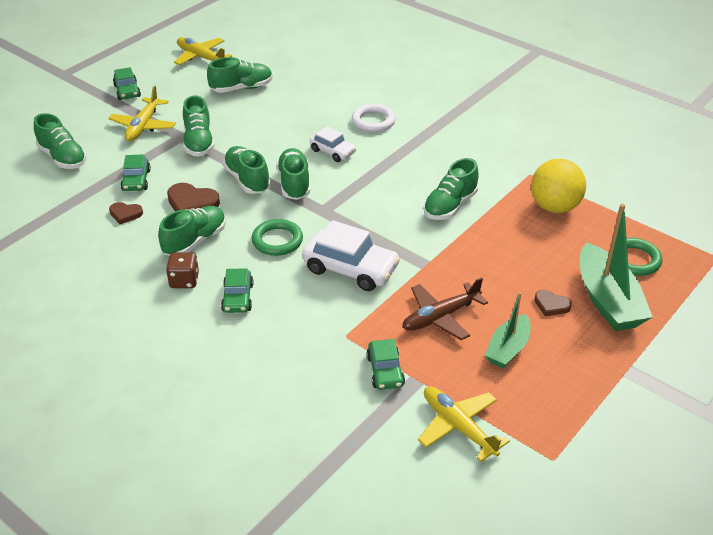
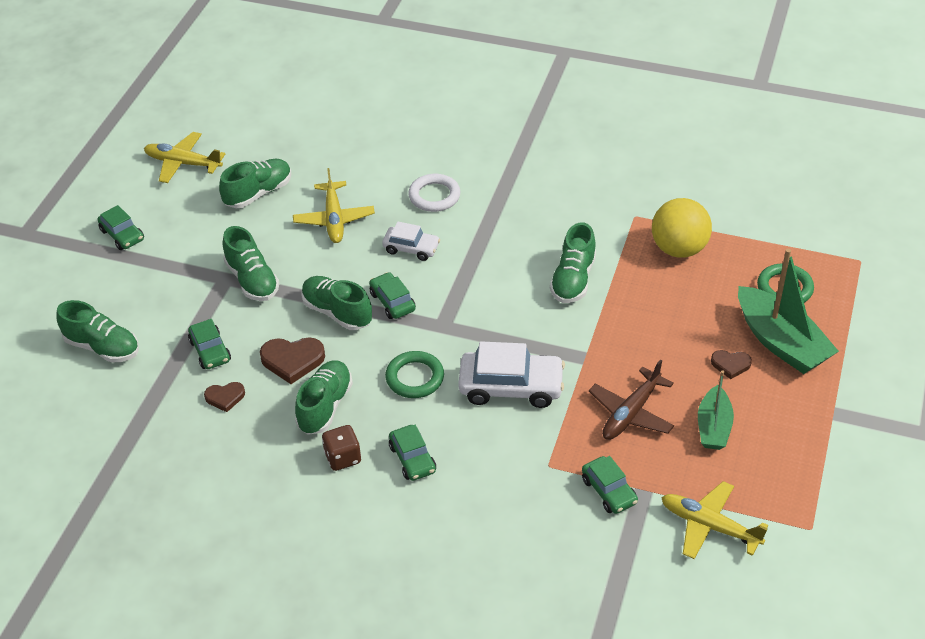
camera: 20 degrees left, 5 degrees up
(143, 126) = (172, 277): yellow plane -> yellow plane (334, 219)
(294, 183) = (392, 302): green shoe -> green car

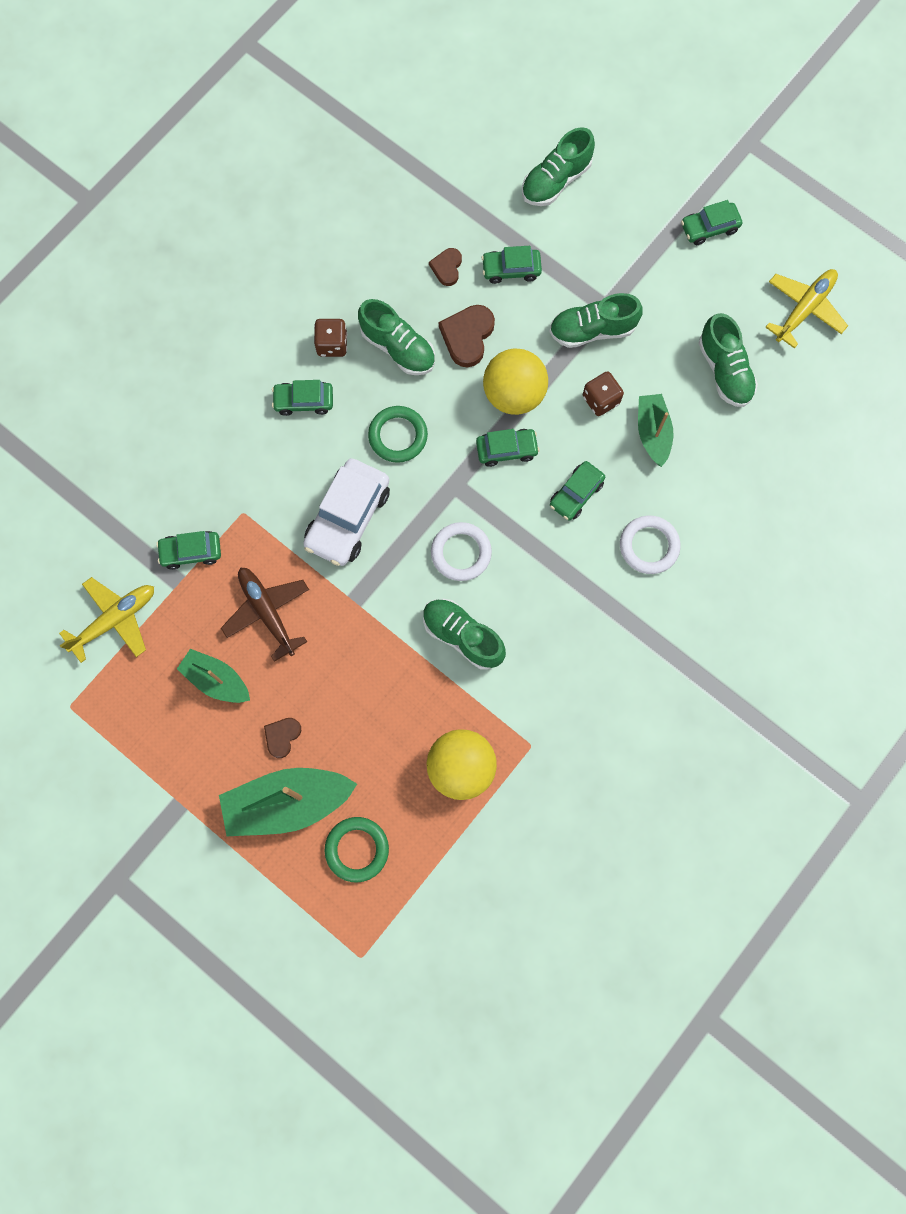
camera: 110 degrees right, 30 degrees up
(318, 257) = (601, 400): none -> brown dice
(334, 219) = (652, 433): yellow plane -> green boat
(337, 312) = (514, 394): green shoe -> yellow ball
(411, 248) = (576, 494): white car -> green car
(502, 302) = (461, 553): none -> white ring

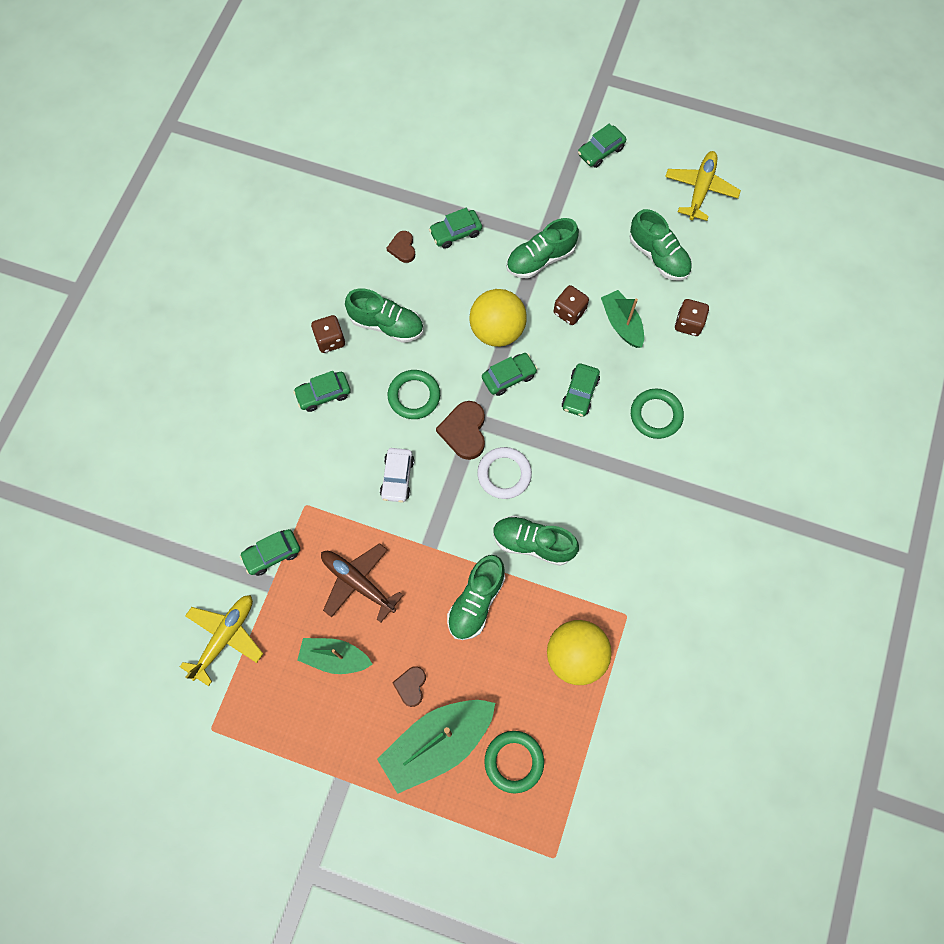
camera: 20 degrees left, 5 degrees down
(348, 517) = (397, 478): white car -> white car, size x0.58
(467, 336) = (441, 297): brown heart -> brown heart (464, 431)
(556, 181) = (464, 153): green shoe -> green shoe (476, 601)
(649, 546) = (656, 415): white ring -> green ring
(726, 458) = (688, 324): none -> brown dice

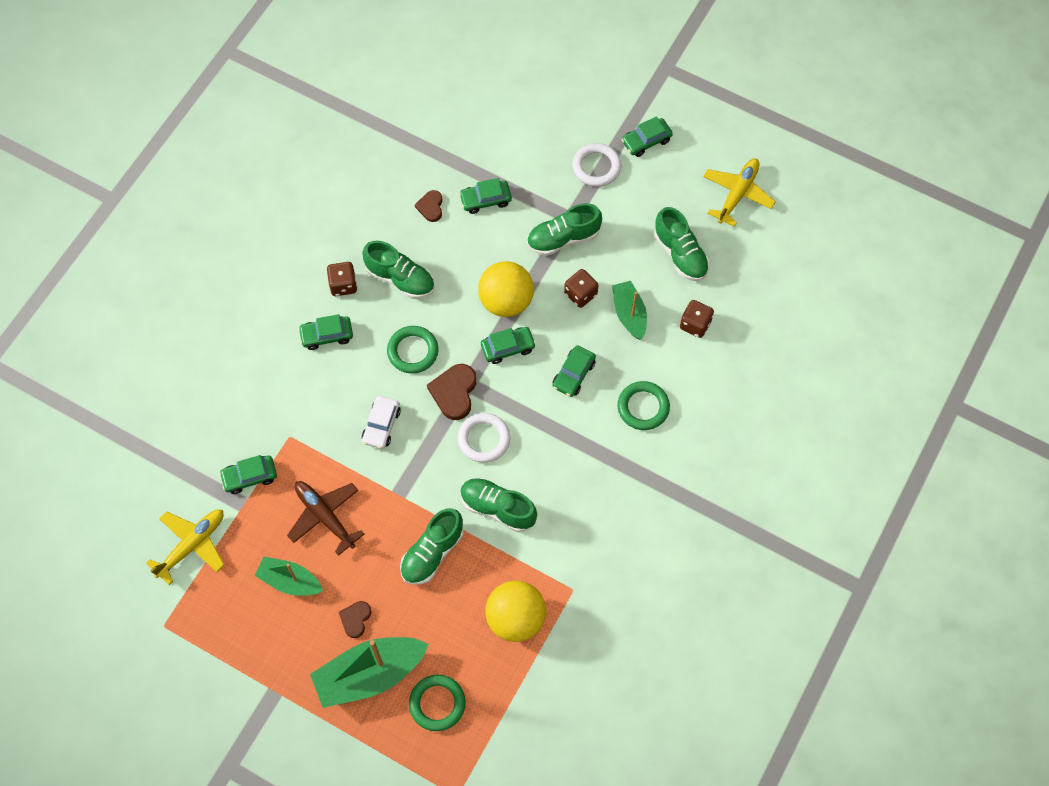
camera: 10 degrees right, 5 degrees down
(558, 184) = (596, 167): none -> white ring

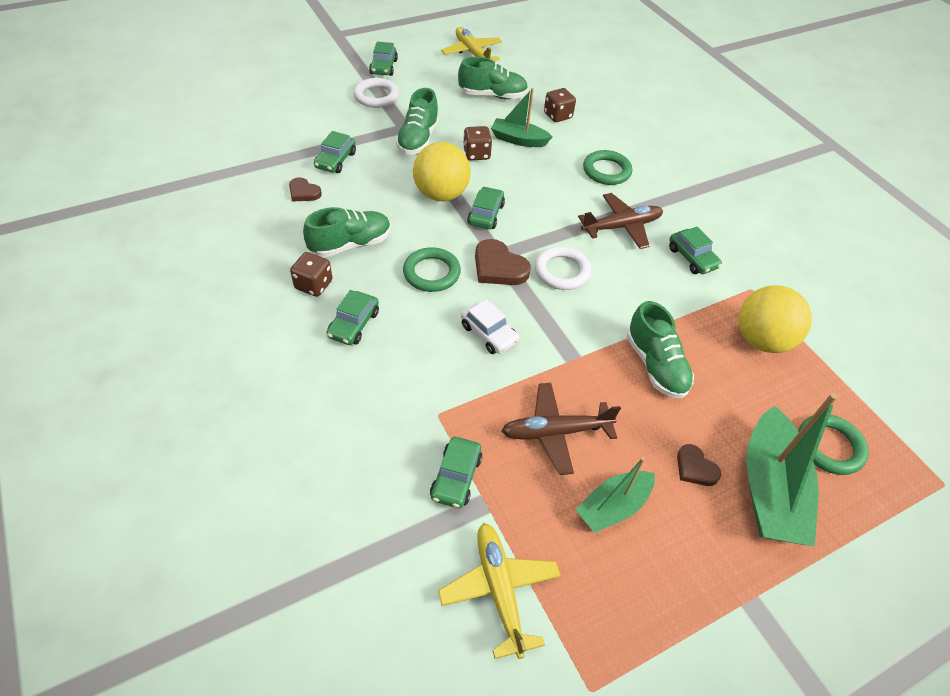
camera: 60 degrees left, 15 degrees down
(497, 508) = (638, 297): green shoe -> none
(573, 374) = (545, 191): green car -> green car (692, 258)
(574, 456) = (621, 227): none -> brown plane

